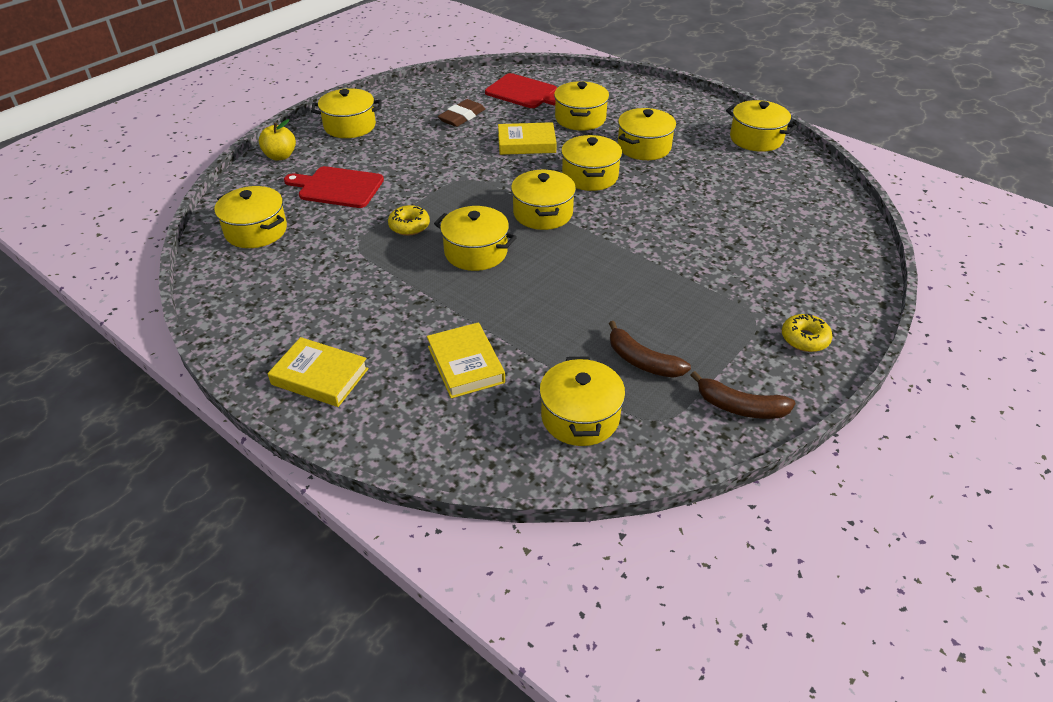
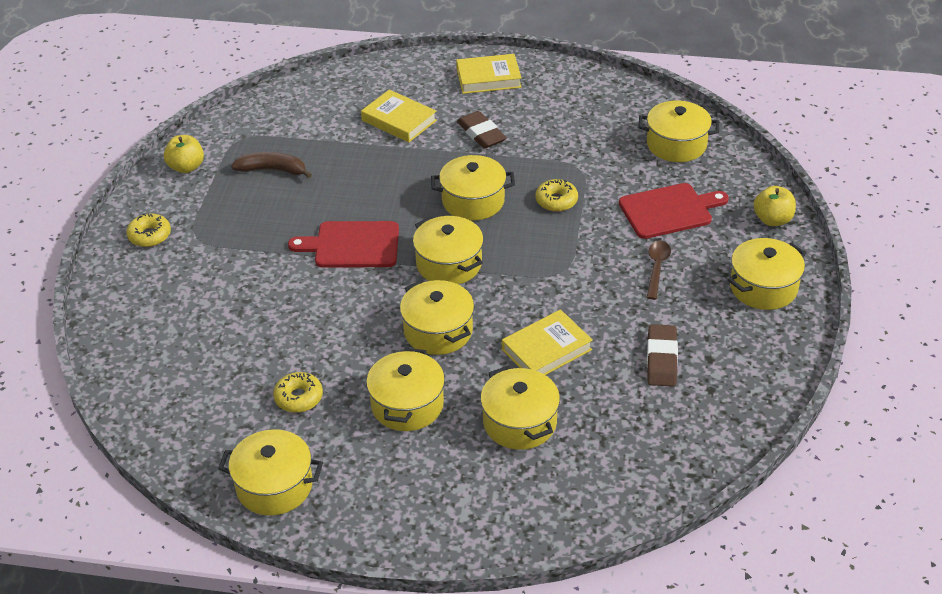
camera: 150 degrees right, 0 degrees up
(398, 158) = (657, 268): none -> brown spoon
(401, 312) = (481, 134): none -> brown eraser
(524, 92) = (633, 442): red cutting board -> red cutting board (352, 245)
(580, 417) = (295, 121): yellow pot -> none
(717, 173) = (298, 398): none -> yellow donut
(740, 407) = (186, 167): brown banana -> yellow apple

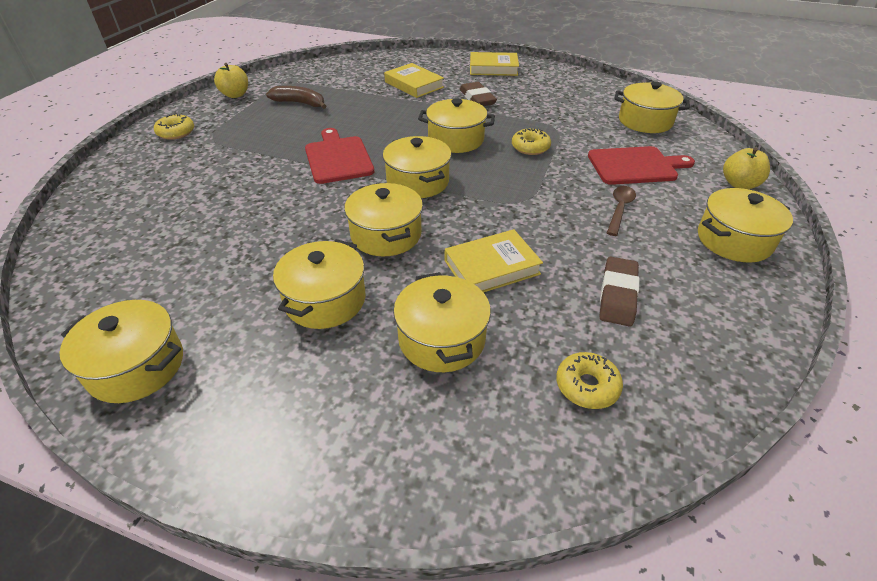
camera: 10 degrees right, 0 degrees up
(298, 398) = (219, 276): yellow donut -> yellow donut (587, 386)
(352, 245) = (338, 158): red cutting board -> red cutting board turned 60 degrees clockwise

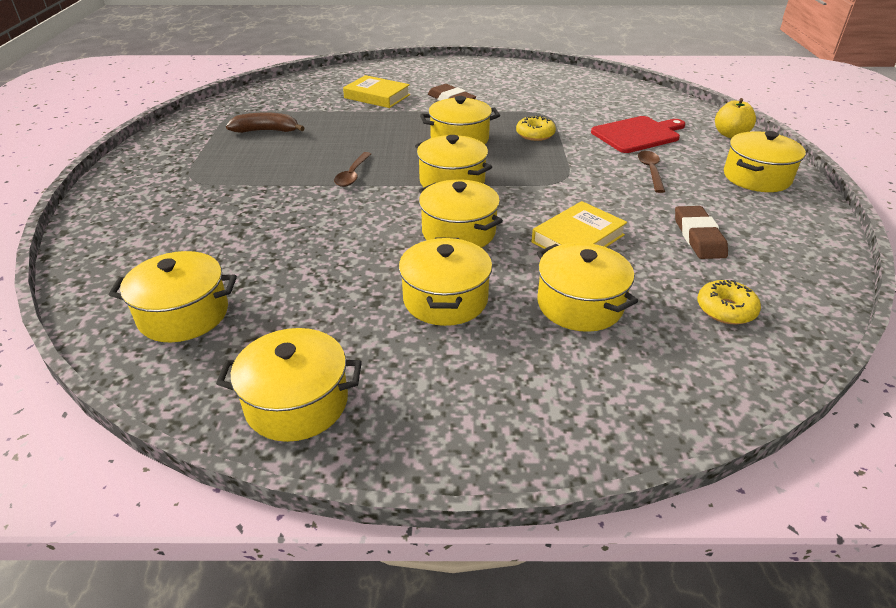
camera: 20 degrees left, 5 degrees down
(176, 132) = (142, 181): yellow donut -> none
(235, 95) = (182, 133): yellow apple -> none
(338, 158) = (352, 175): red cutting board -> brown spoon
(493, 68) = (445, 71): yellow book -> none
(645, 121) = (619, 97): yellow pot -> yellow pot (184, 314)

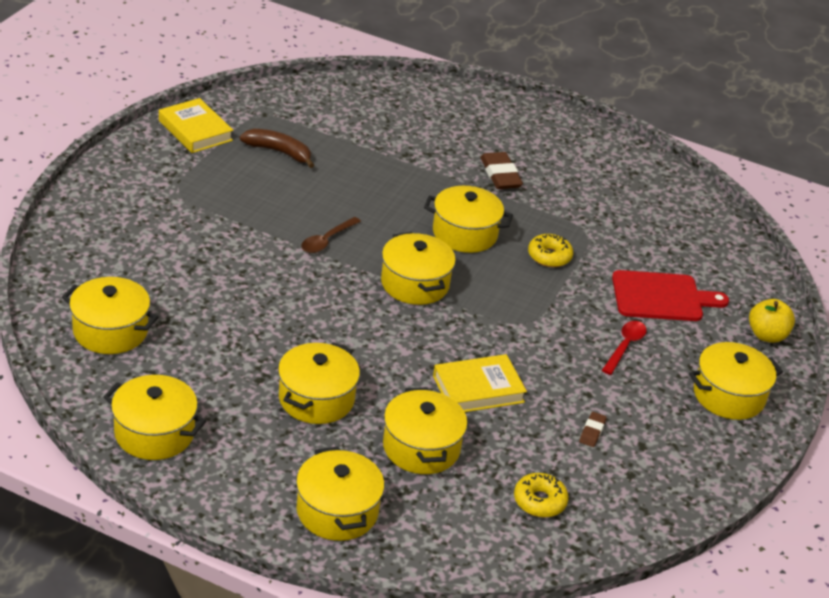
camera: 20 degrees right, 0 degrees up
(377, 96) = (423, 141): yellow book -> yellow book (195, 130)
(458, 232) = (377, 341): yellow pot -> yellow pot (337, 511)
(650, 171) = (625, 346): brown spoon -> red spoon
(698, 237) = (592, 431): brown eraser -> brown eraser, size x0.54

